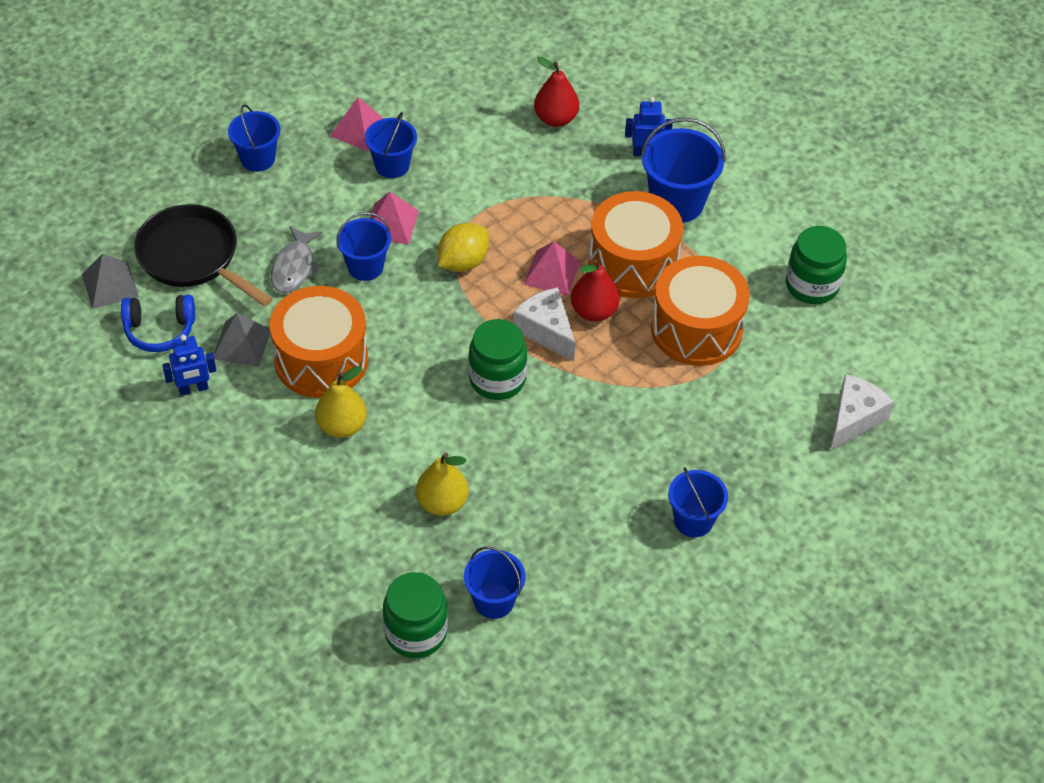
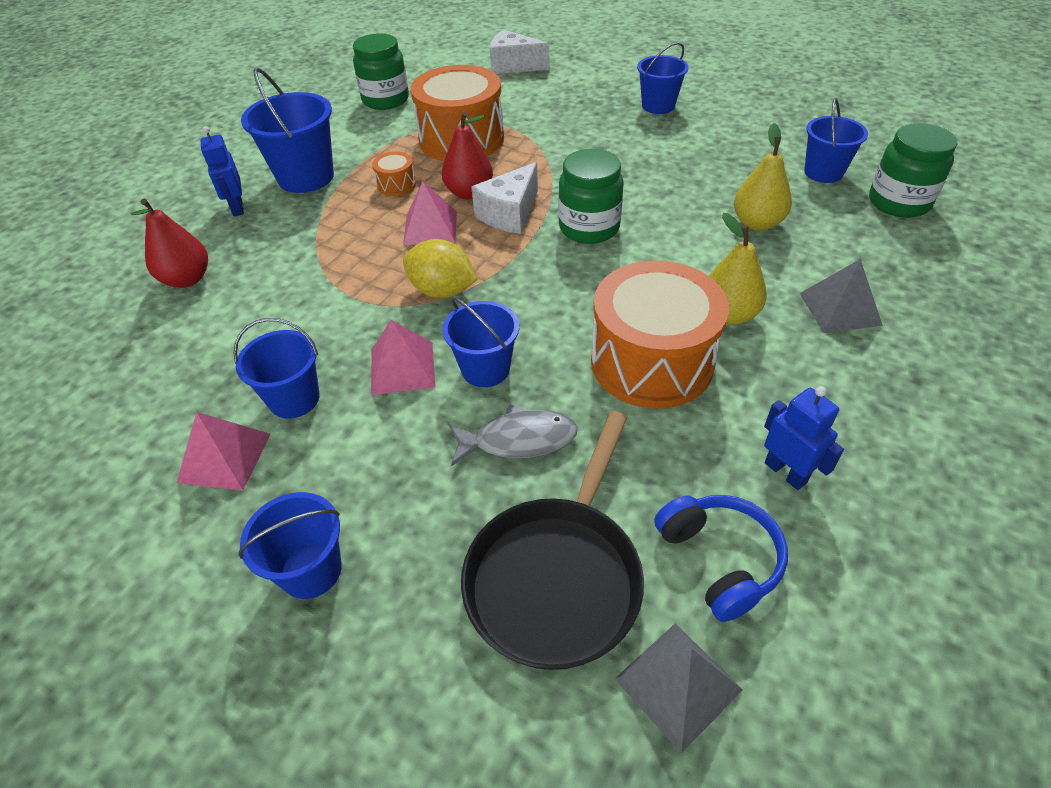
camera: 105 degrees left, 5 degrees down
(241, 344) = (679, 448): grey pyramid -> grey pyramid (839, 309)
(633, 263) = (396, 185): orange drum -> orange drum, size x0.43

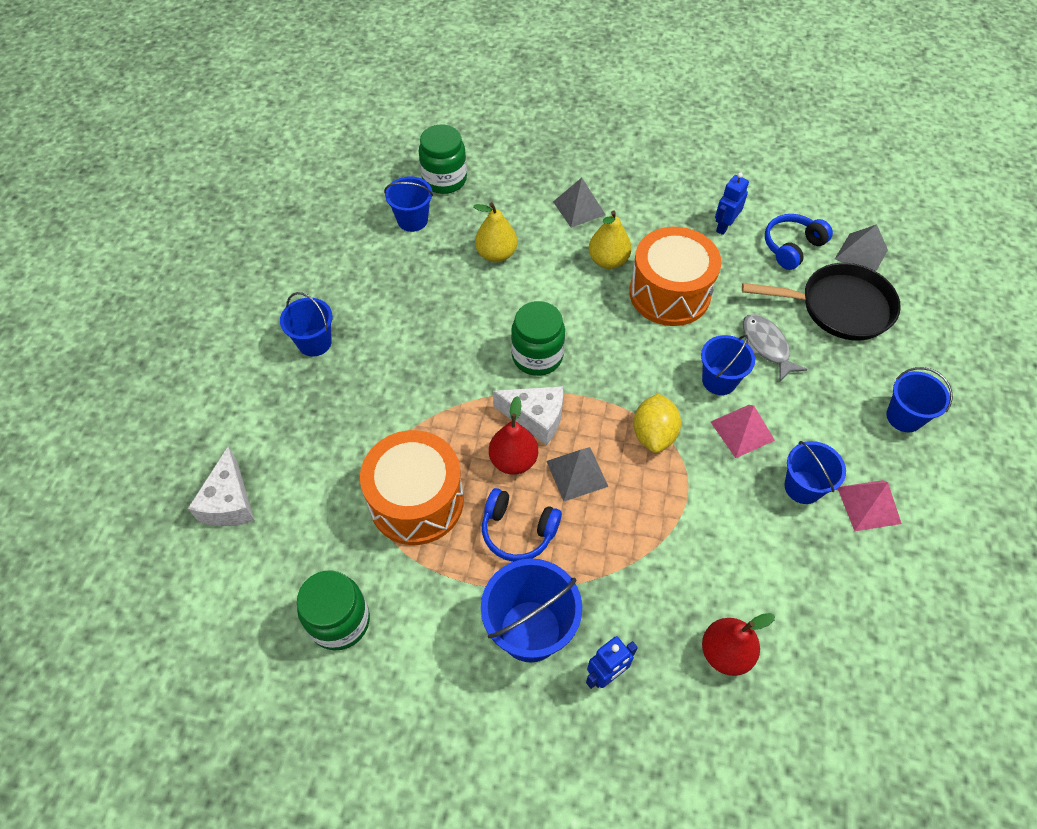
camera: 110 degrees left, 10 degrees up
(396, 185) = (518, 531): orange drum -> blue headphones
(430, 228) = (577, 473): pink pyramid -> grey pyramid

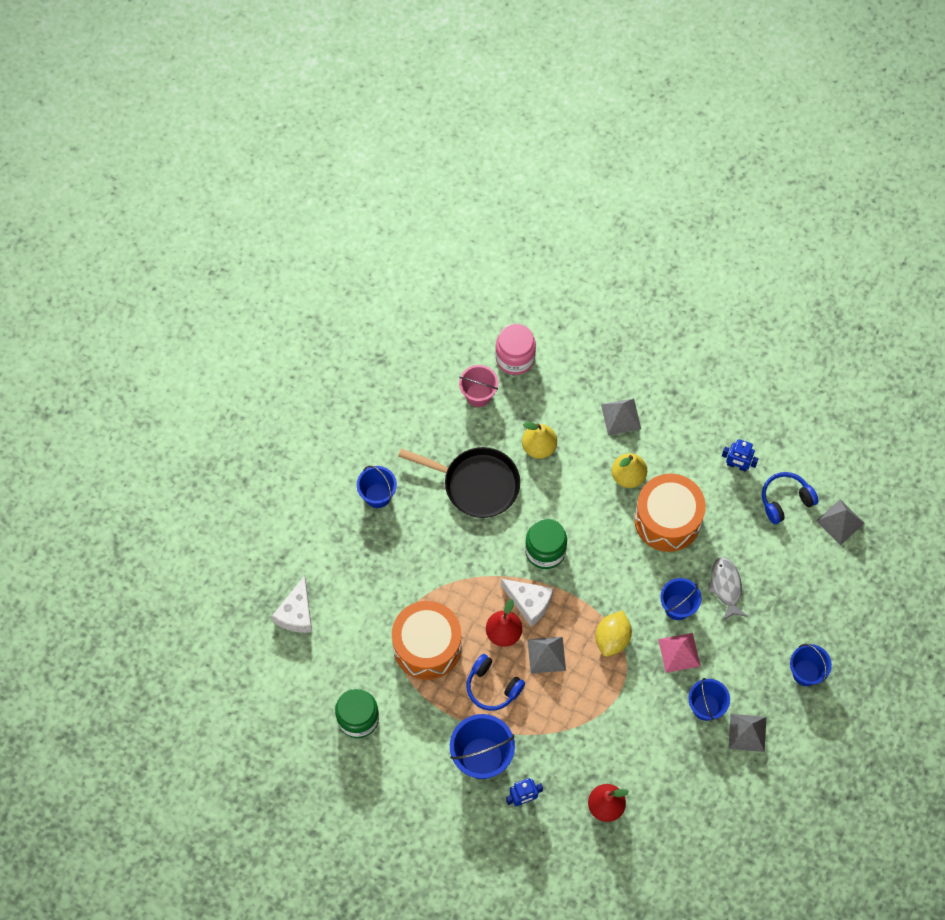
camera: 15 degrees right, 10 degrees up
(412, 220) = (478, 395): blue bucket -> pink bucket
(444, 180) = (515, 358): green jar -> pink jar
(724, 226) = (737, 465): blue robot -> blue robot turned 120 degrees counterclockwise
(839, 307) = (799, 567): black pan -> black pan (476, 484)
(868, 505) = (747, 732): pink pyramid -> grey pyramid

